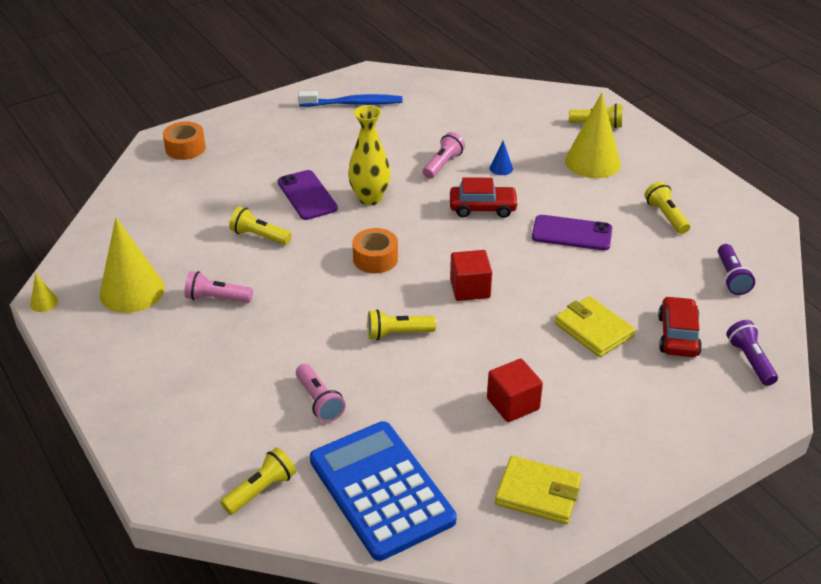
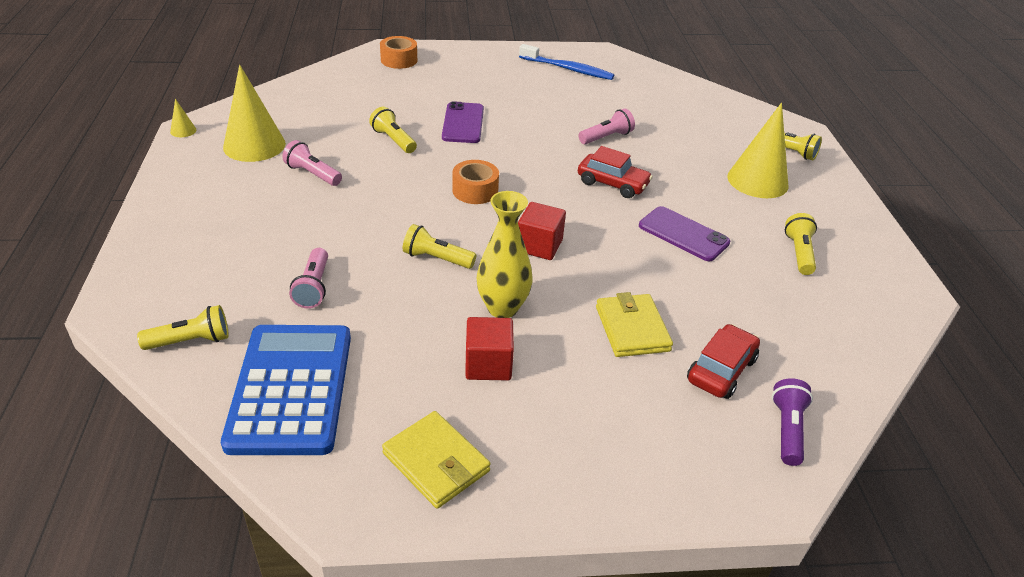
camera: 25 degrees right, 0 degrees up
(370, 198) = (515, 142): yellow vase -> yellow vase (502, 308)
(501, 168) = (659, 157): blue cone -> none
(731, 277) = (829, 337): purple flashlight -> none

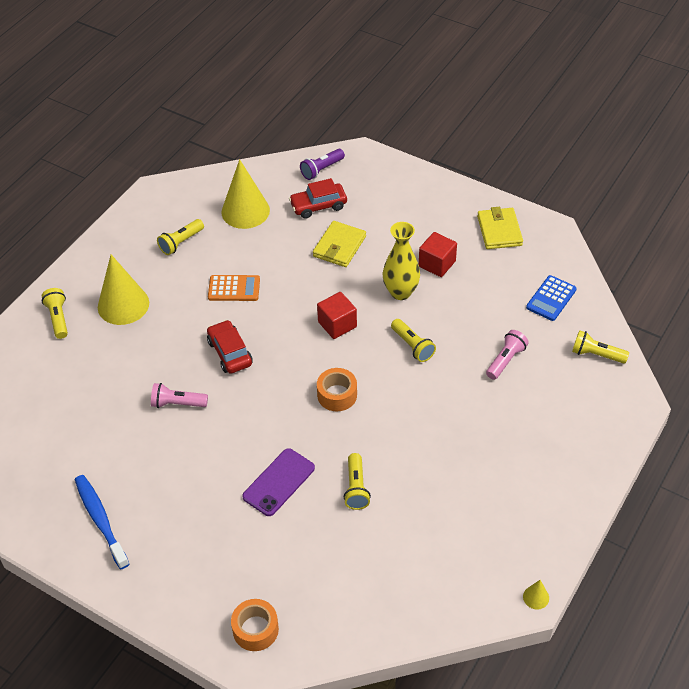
camera: 140 degrees left, 10 degrees up
(254, 145) = (480, 540): yellow cone -> yellow cone (245, 211)
(291, 389) = (551, 298): blue calculator -> blue calculator, size x0.52
(313, 174) = (449, 475): pink flashlight -> none
(683, 234) = (234, 289): purple phone -> orange calculator

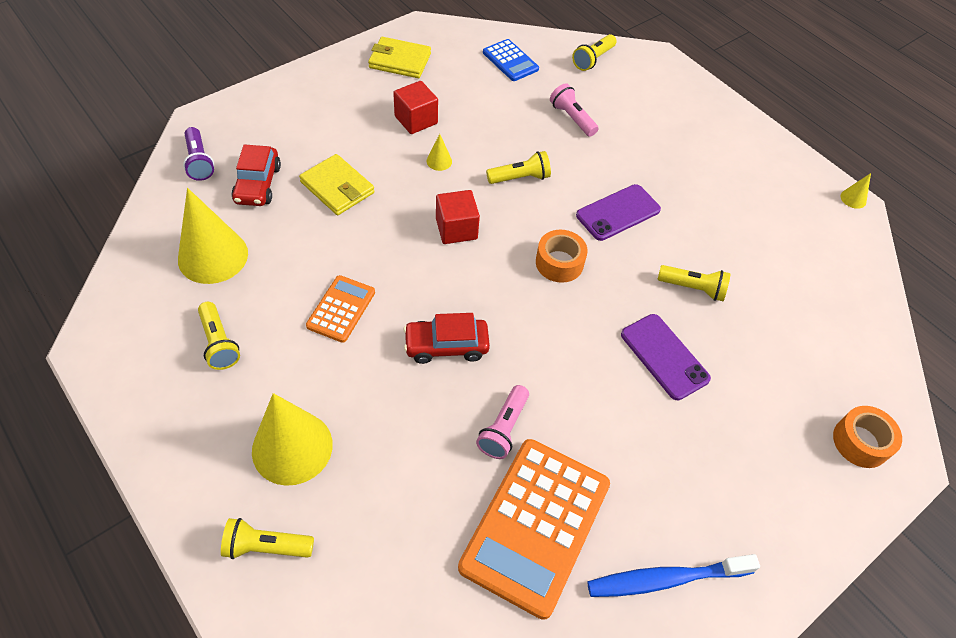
camera: 75 degrees left, 5 degrees up
(114, 440) = (535, 525): none -> orange calculator
(400, 292) = (439, 161): yellow vase -> yellow cone
(411, 419) = (618, 213): none -> purple phone

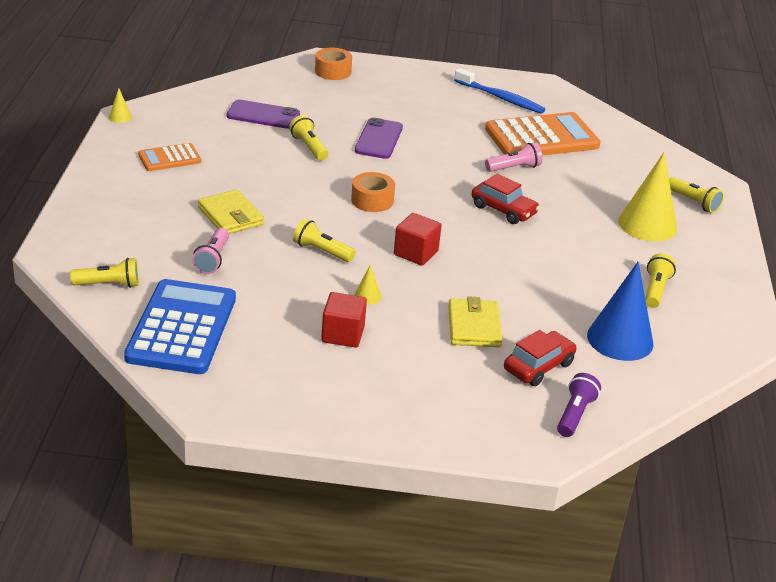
camera: 135 degrees left, 20 degrees down
(213, 256) = (620, 339): yellow cone -> blue cone
(341, 309) = (553, 261): orange calculator -> orange calculator (169, 158)
(400, 61) = (282, 392): yellow wallet -> yellow wallet (230, 216)
(510, 61) = (182, 328): blue calculator -> blue calculator, size x1.94
(618, 213) = (287, 197): purple phone -> purple phone (263, 115)

